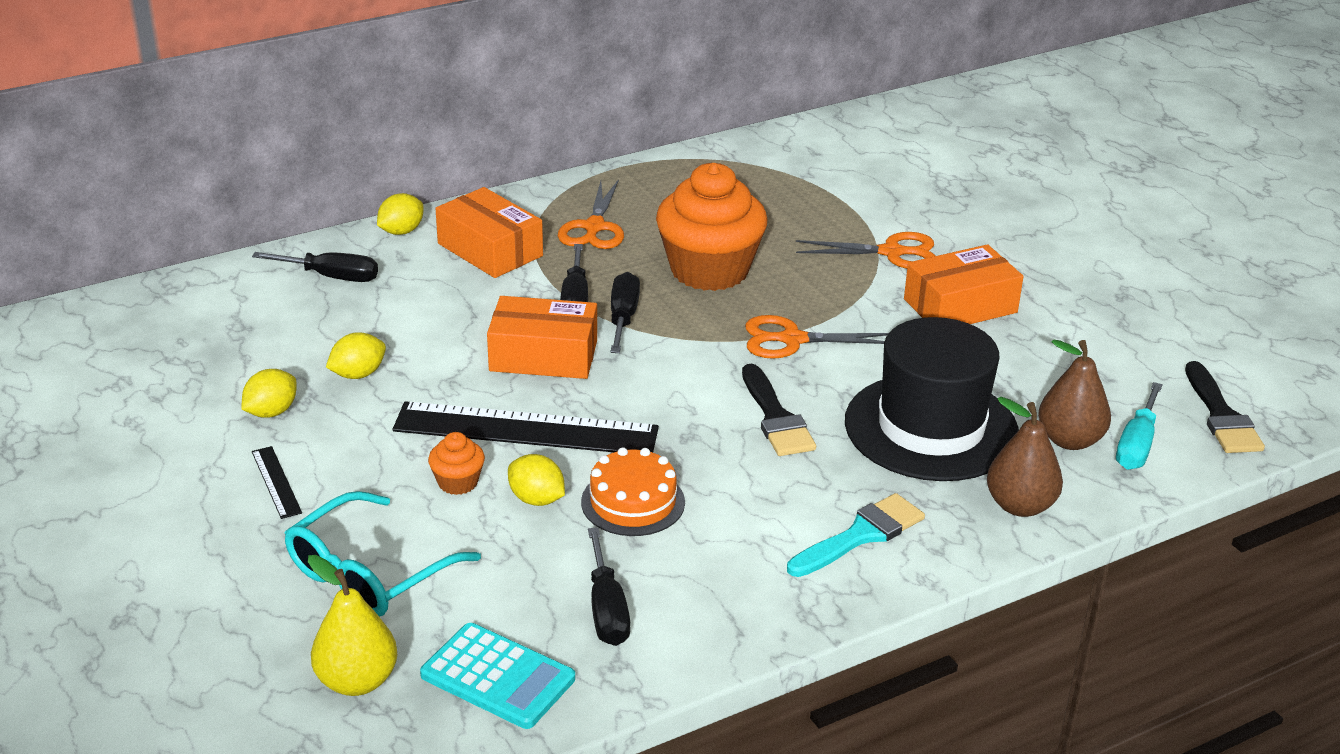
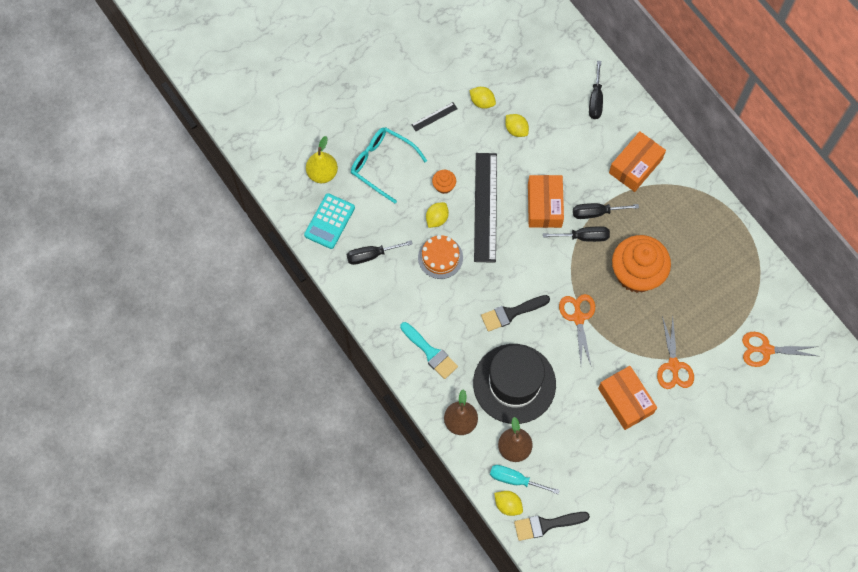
camera: 85 degrees right, 35 degrees up
(401, 231) = (645, 121): yellow lemon -> yellow lemon (508, 505)
(594, 227) = (668, 212): orange scissors -> orange scissors (766, 350)

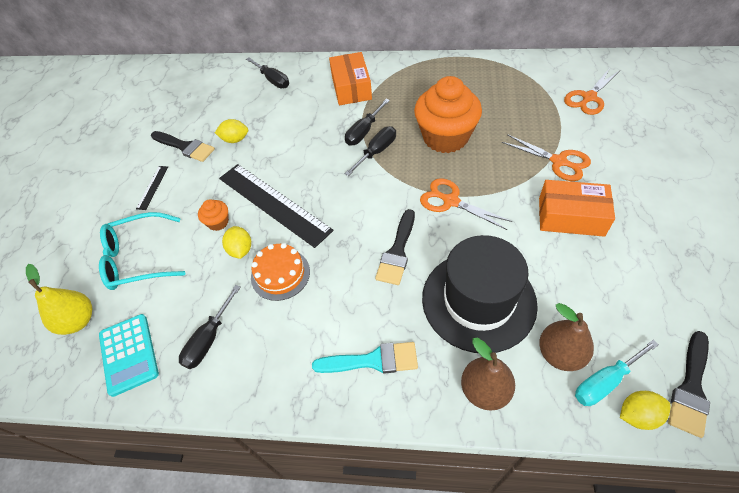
camera: 45 degrees left, 15 degrees down
(482, 102) = (185, 147): yellow lemon -> black brush
(544, 205) = (320, 161): orange box -> none

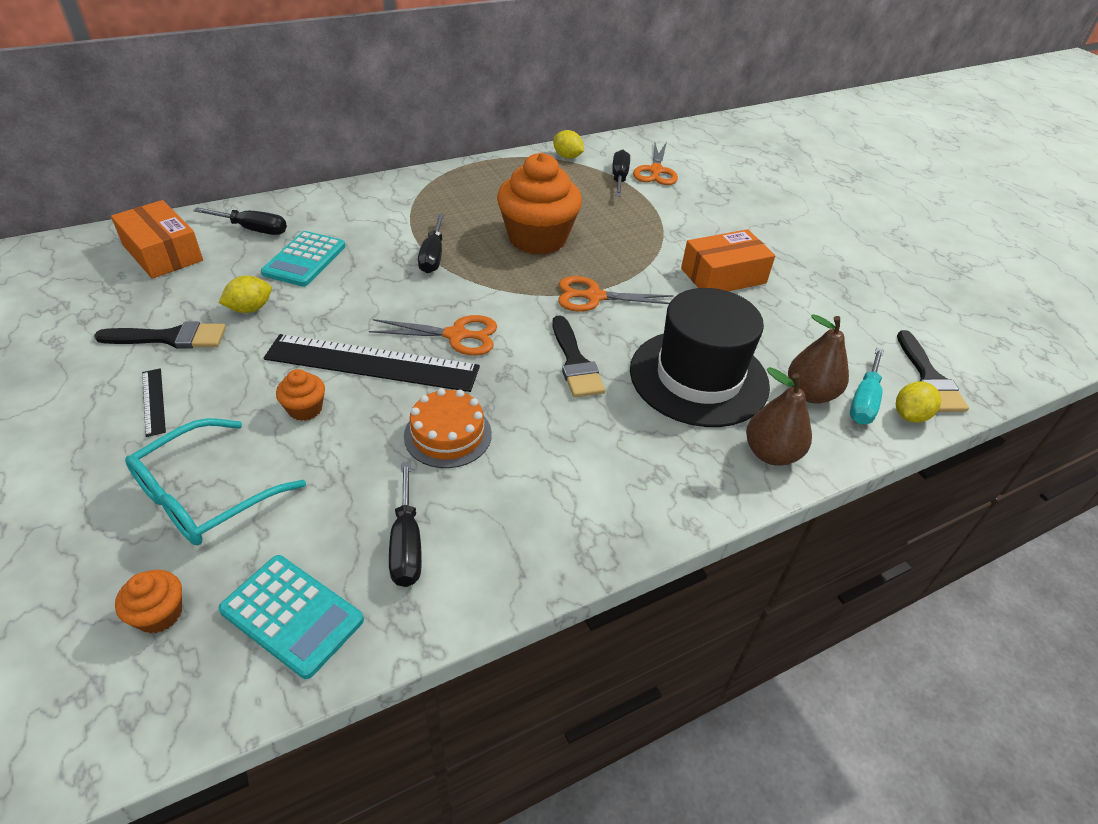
camera: 40 degrees left, 10 degrees down
(78, 321) = (159, 614): yellow pear -> orange cupcake
(240, 250) = (367, 428): yellow lemon -> yellow lemon (567, 157)
(286, 112) = (304, 260): none -> turquoise calculator
(351, 87) = (377, 215): orange box -> orange box (163, 253)
(373, 360) = (637, 476): turquoise brush -> none
(377, 152) = (467, 272): black screwdriver -> black screwdriver (619, 178)
(558, 161) = (673, 232): orange scissors -> orange scissors (456, 335)

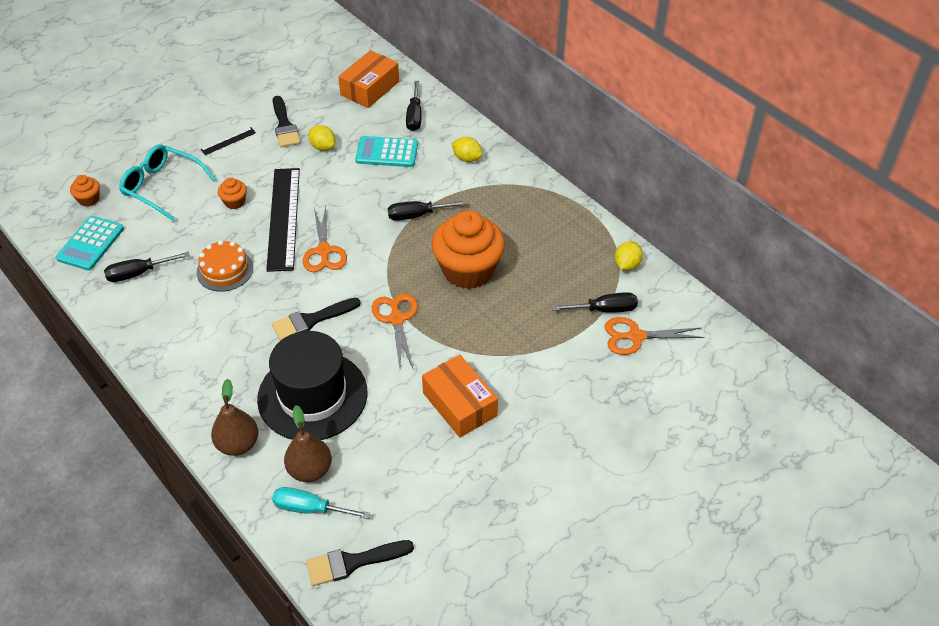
camera: 80 degrees right, 5 degrees up
(909, 415) = (298, 541): yellow lemon -> yellow lemon (467, 158)

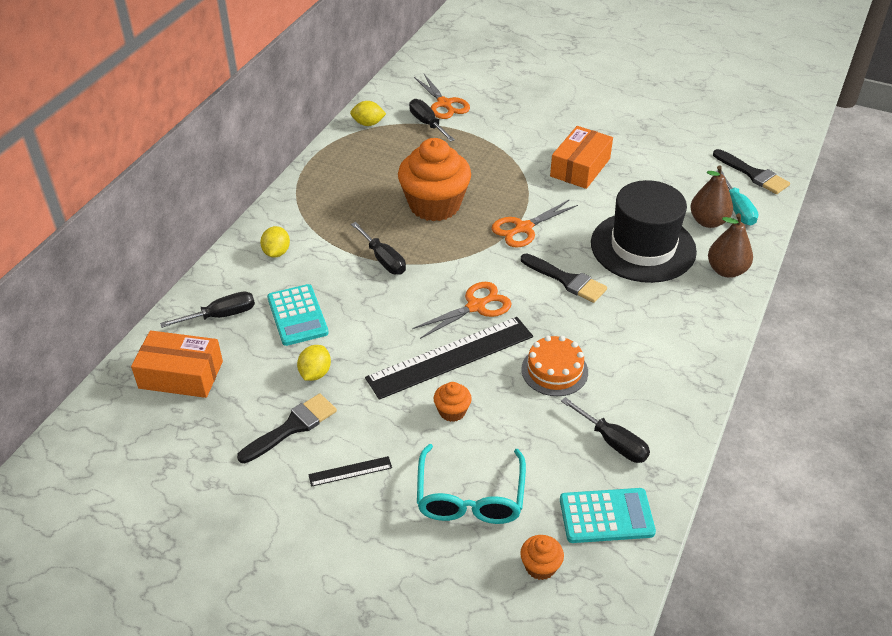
camera: 115 degrees left, 5 degrees down
(228, 141) = (350, 471): black ruler -> black ruler turned 45 degrees counterclockwise

